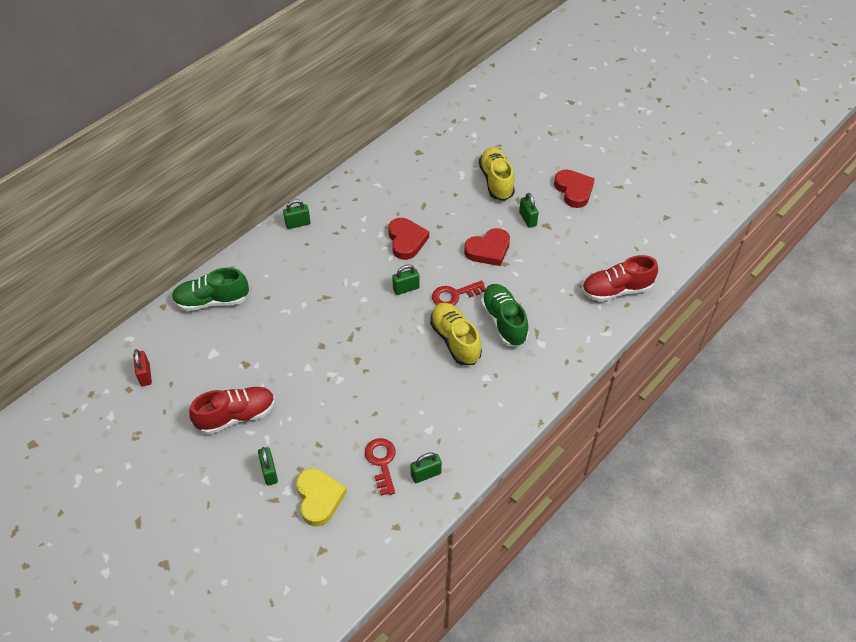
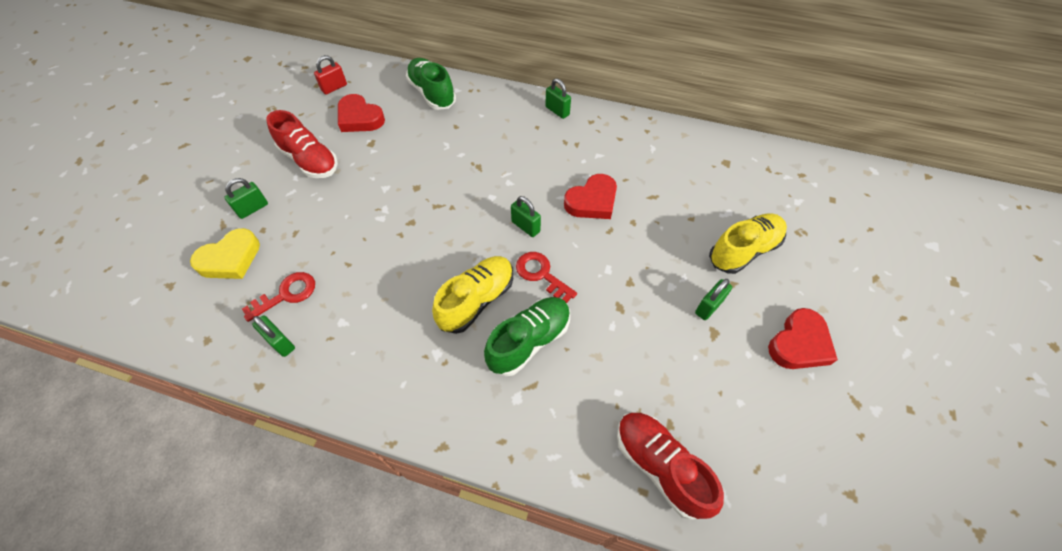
camera: 65 degrees right, 5 degrees up
(488, 250) = (630, 283): red heart -> red heart (359, 118)

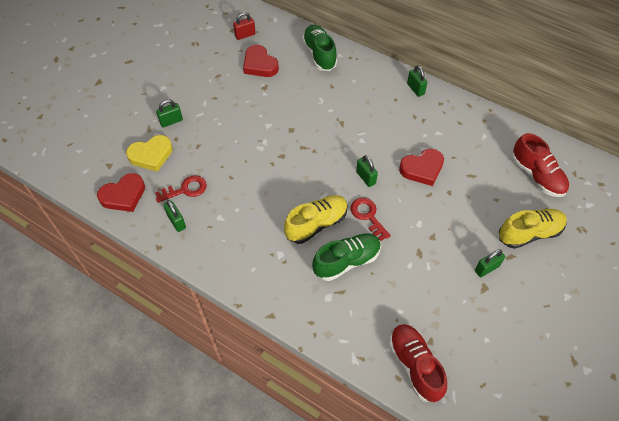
camera: 15 degrees right, 0 degrees up
(310, 160) = (217, 92): red shoe -> red shoe (536, 175)
(799, 343) = (547, 311): red heart -> red heart (123, 195)

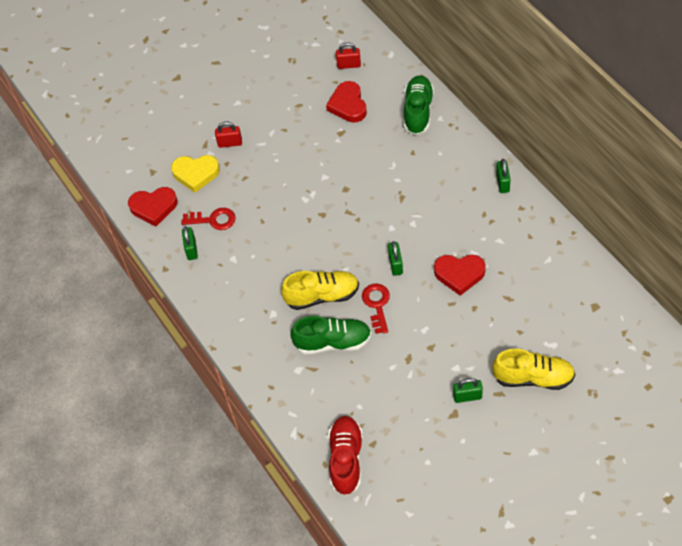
camera: 30 degrees right, 0 degrees up
(171, 121) = (230, 143): green padlock -> red padlock
(536, 175) = (579, 321): red shoe -> none

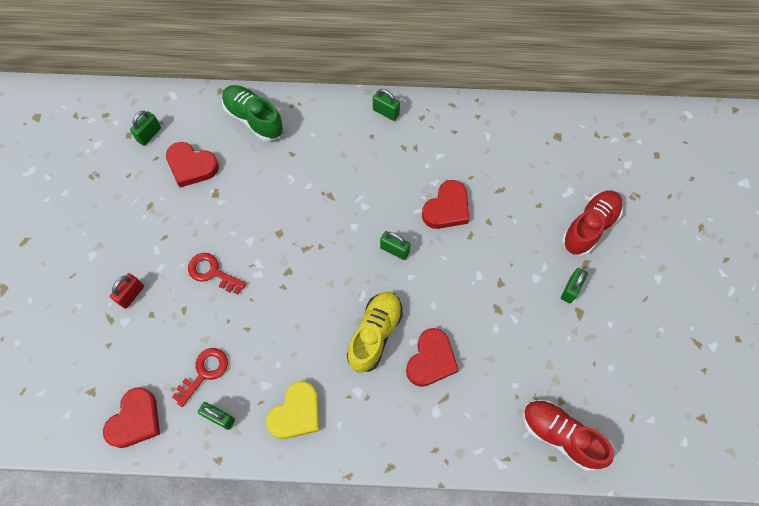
camera: 60 degrees left, 10 degrees up
(196, 174) = (135, 351): yellow heart -> yellow heart (296, 413)
(333, 342) = (431, 360): green shoe -> red heart
(349, 65) = (149, 134): red padlock -> green padlock
(377, 305) = (423, 295): red key -> red key (212, 272)
(533, 377) = (589, 227): yellow shoe -> red shoe

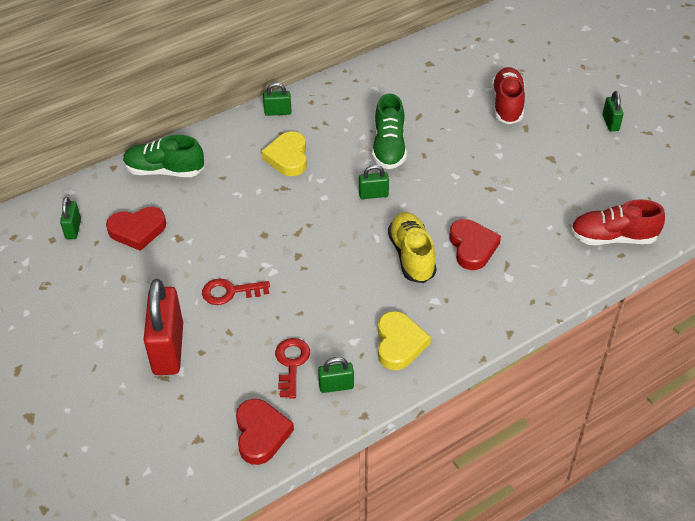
camera: 35 degrees left, 20 degrees down
(131, 295) = (168, 349): red padlock -> red padlock, size x2.06
(357, 166) = (288, 157): none -> yellow heart
(447, 208) = (389, 147): red heart -> green shoe
(570, 289) = (531, 148): green padlock -> green padlock (610, 123)

